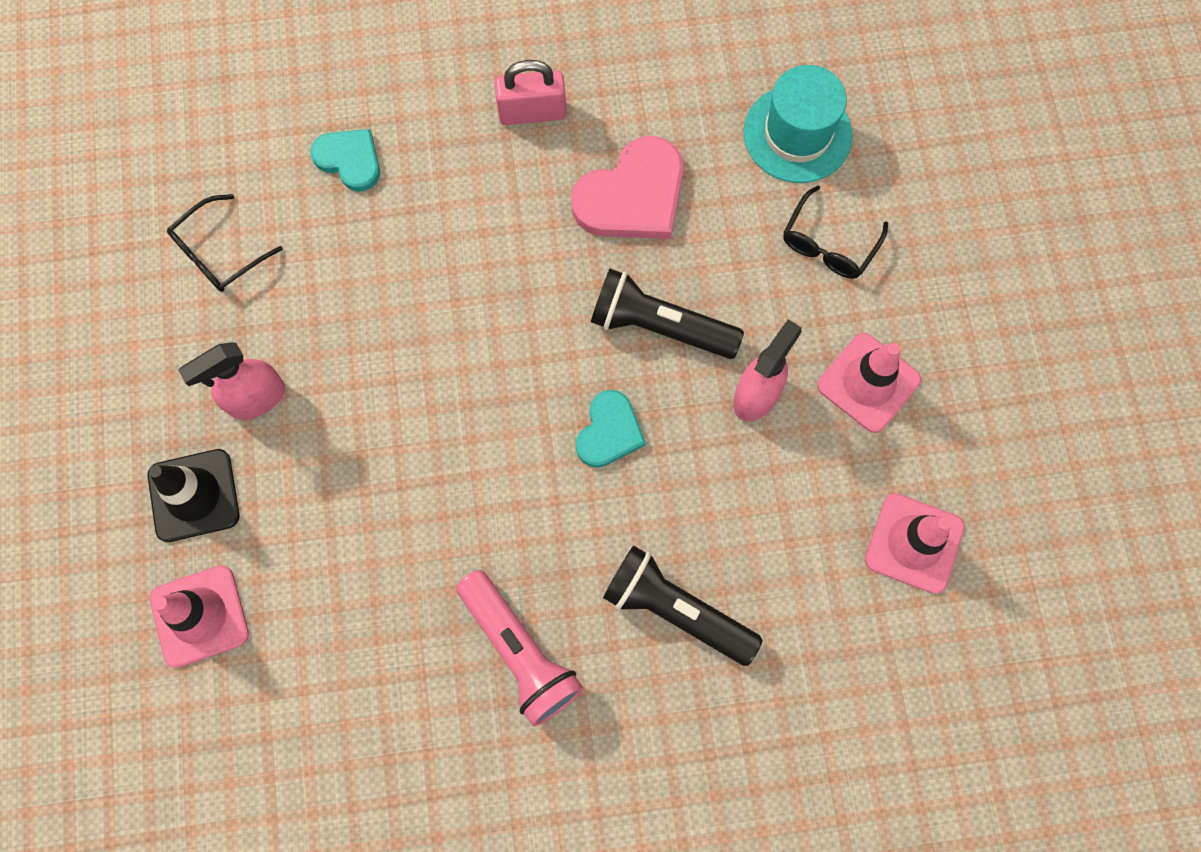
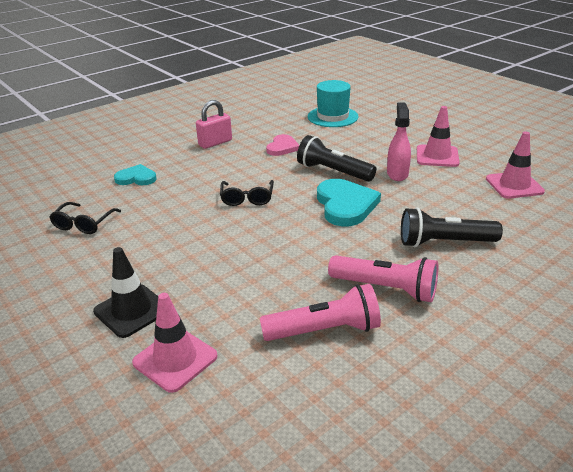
camera: 30 degrees left, 40 degrees down
(256, 398) = (144, 261): pink spray bottle -> none
(391, 677) = (324, 330): none -> pink flashlight
(609, 432) = (345, 205): turquoise heart -> turquoise heart, size x1.64
(632, 196) = (282, 147): pink heart -> pink heart, size x0.61
(660, 326) = (333, 172): black flashlight -> black flashlight turned 45 degrees clockwise
(828, 244) = (377, 133): black glasses -> black glasses (247, 198)

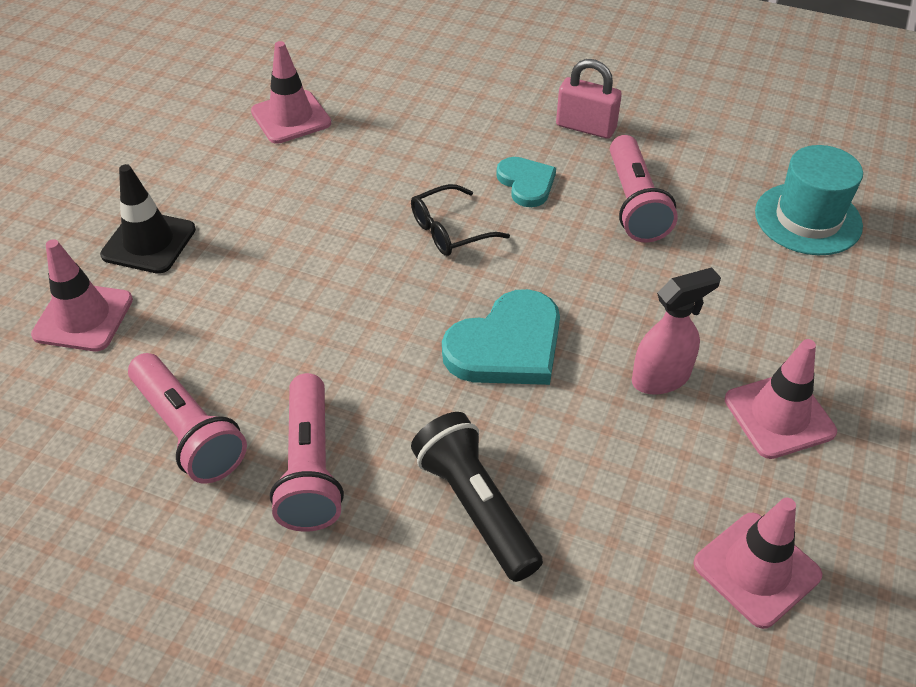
camera: 60 degrees right, 15 degrees up
(83, 224) = (291, 117): black glasses -> pink traffic cone
(136, 178) = (426, 104): turquoise heart -> turquoise heart (526, 183)
(282, 147) = (634, 203): pink heart -> pink flashlight
(333, 172) = (602, 294): black flashlight -> none

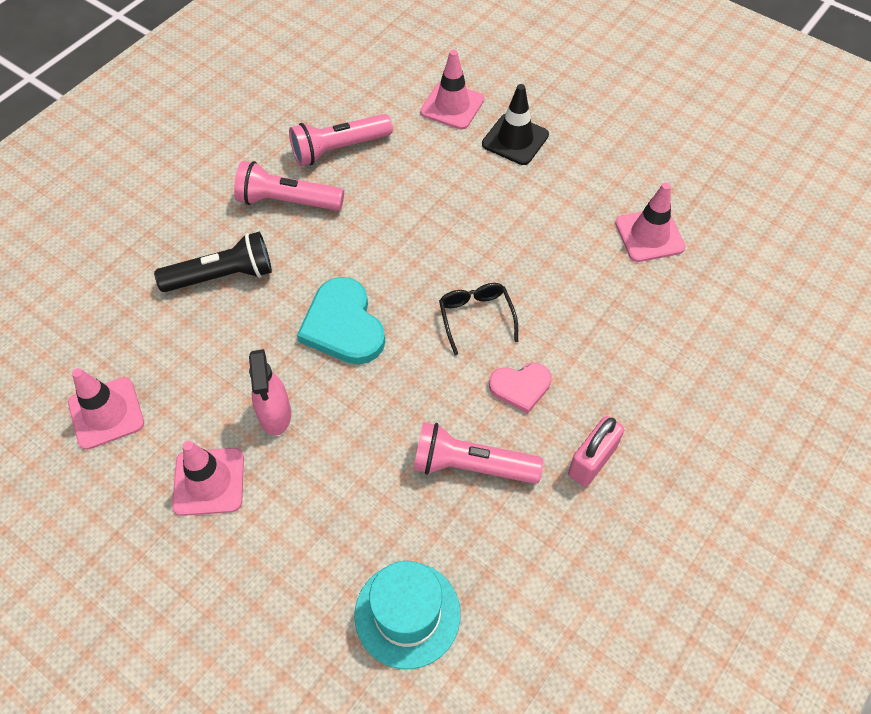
camera: 105 degrees right, 10 degrees up
(526, 183) = (520, 387): turquoise heart -> pink heart

